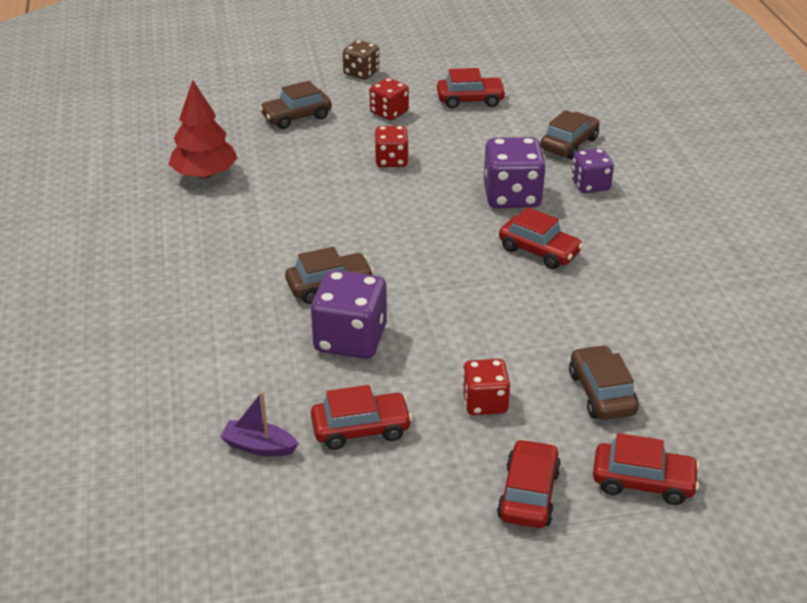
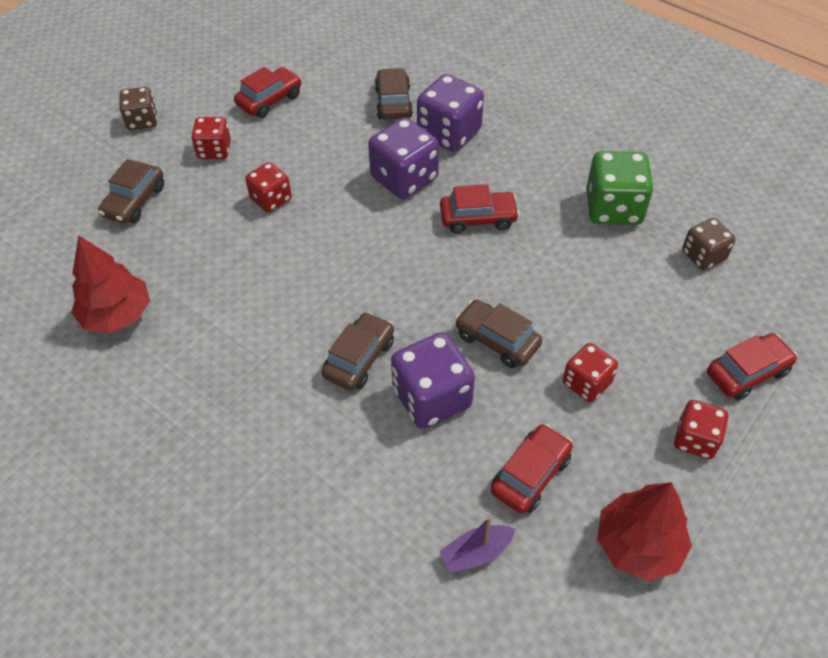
camera: 40 degrees left, 15 degrees up
(385, 525) = (638, 545): none -> red tree
(528, 494) = (695, 439): red car -> red dice
(590, 185) = (449, 133): purple dice -> purple dice, size x1.62
(601, 393) = (649, 317): brown car -> brown car (497, 340)
(673, 305) = (613, 208): none -> green dice
(716, 381) = (703, 256): none -> brown dice

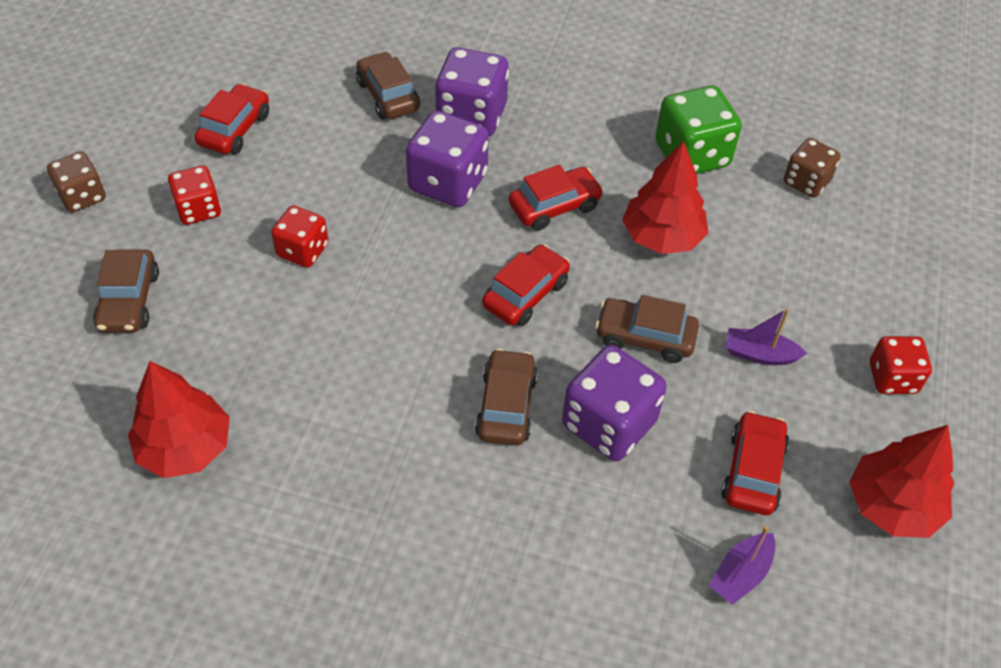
camera: 25 degrees left, 0 degrees up
(553, 266) = (662, 237): none -> red tree
(586, 383) = (759, 354): red dice -> purple boat
(747, 372) = (906, 292): red car -> red car (525, 294)

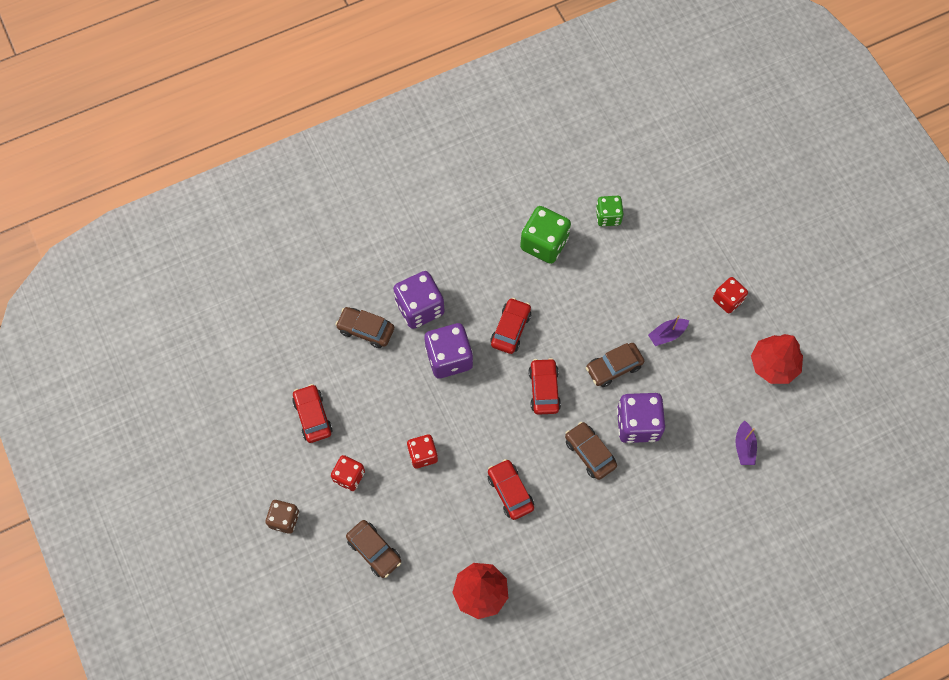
camera: 40 degrees left, 15 degrees up
(662, 237) = (573, 305): red tree -> none
(752, 471) = (711, 396): red car -> red car (510, 492)
(806, 182) = (608, 216): brown dice -> green dice

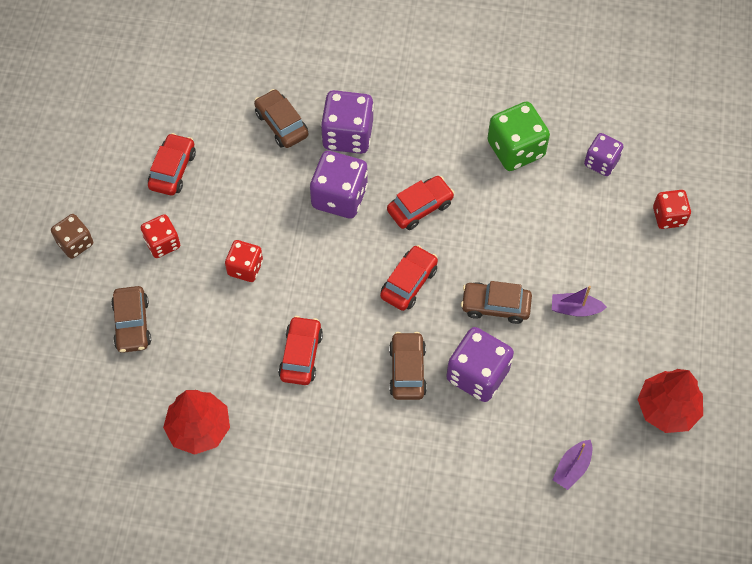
camera: 35 degrees right, 5 degrees down
(608, 216) = (601, 162): green dice -> purple dice
(727, 300) = (666, 315): red dice -> red dice (668, 216)

